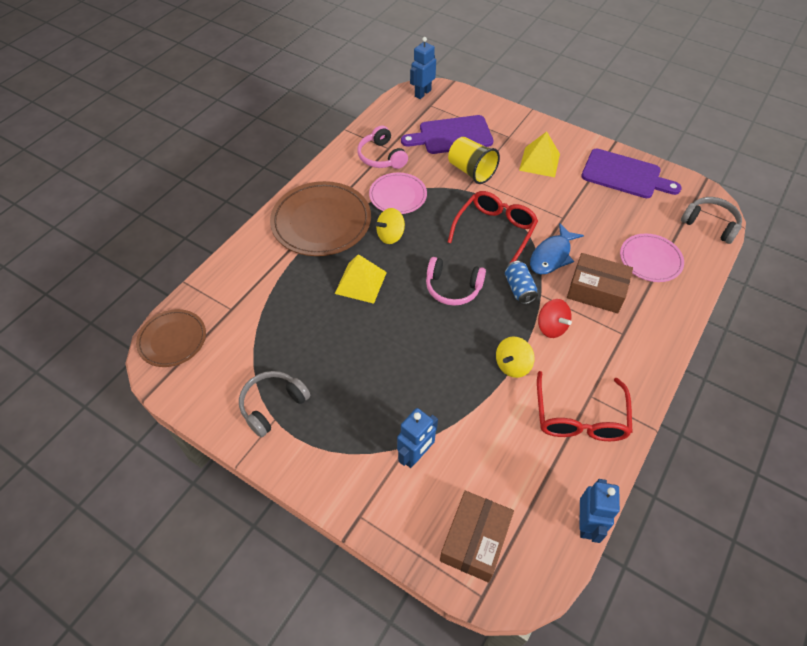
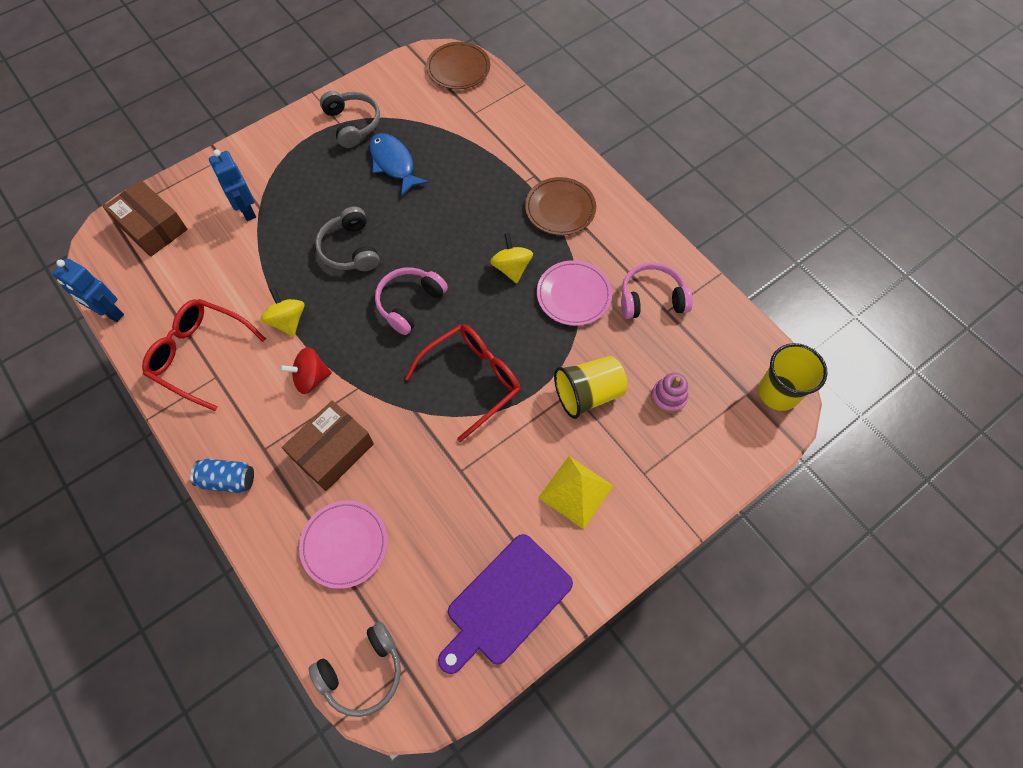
camera: 110 degrees right, 10 degrees up
(321, 222) = (560, 209): brown plate -> brown plate, size x0.60
(360, 282) = (457, 222): yellow pyramid -> none
(421, 348) = (350, 249): none -> grey headphones
(422, 93) = (778, 392): blue robot -> yellow cup
(452, 136) = (668, 397): purple cutting board -> pink stacking toy
(495, 231) = (472, 379): red glasses -> red glasses turned 90 degrees counterclockwise
(519, 289) = (376, 368): blue can -> blue can (228, 480)
(552, 256) = (406, 426): blue fish -> blue fish (394, 164)

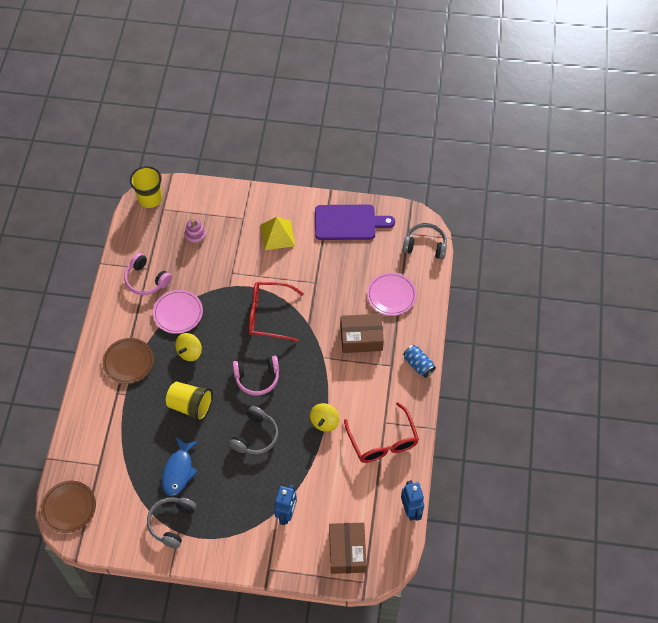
camera: 135 degrees left, 5 degrees down
(311, 378) = (340, 381): red spinning top -> none
(588, 394) = (226, 266): yellow cup -> yellow cup (190, 406)

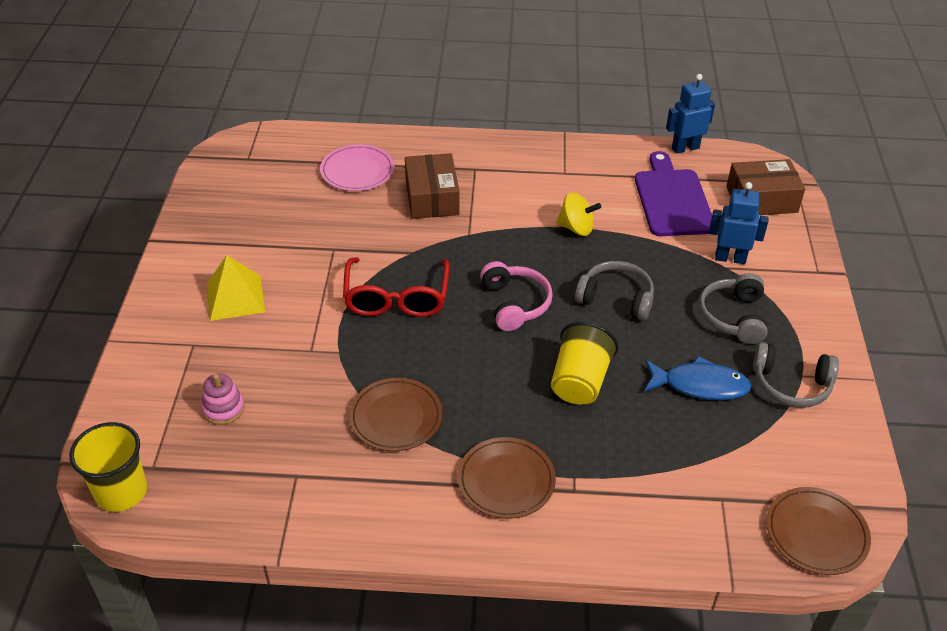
camera: 95 degrees left, 15 degrees down
(146, 280) = (322, 474): pink headphones -> none
(178, 313) = (396, 417): pink plate -> brown plate
(189, 352) = (476, 393): yellow spinning top -> none
(348, 222) = (220, 217): purple cutting board -> purple cutting board (672, 199)
(383, 441) = (594, 173): red glasses -> none
(418, 365) = (471, 145): blue can -> none
(425, 245) = (271, 142): grey headphones -> grey headphones (733, 317)

